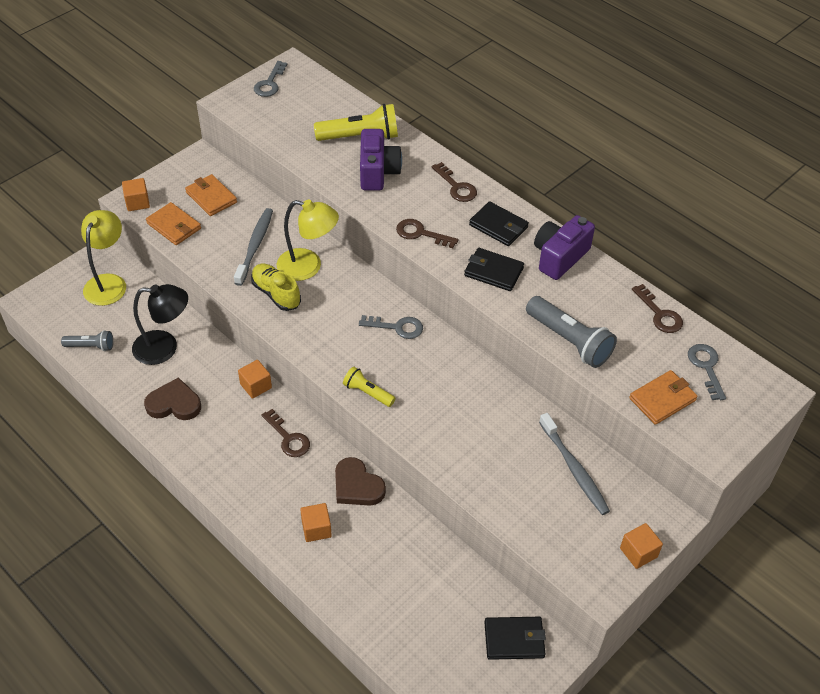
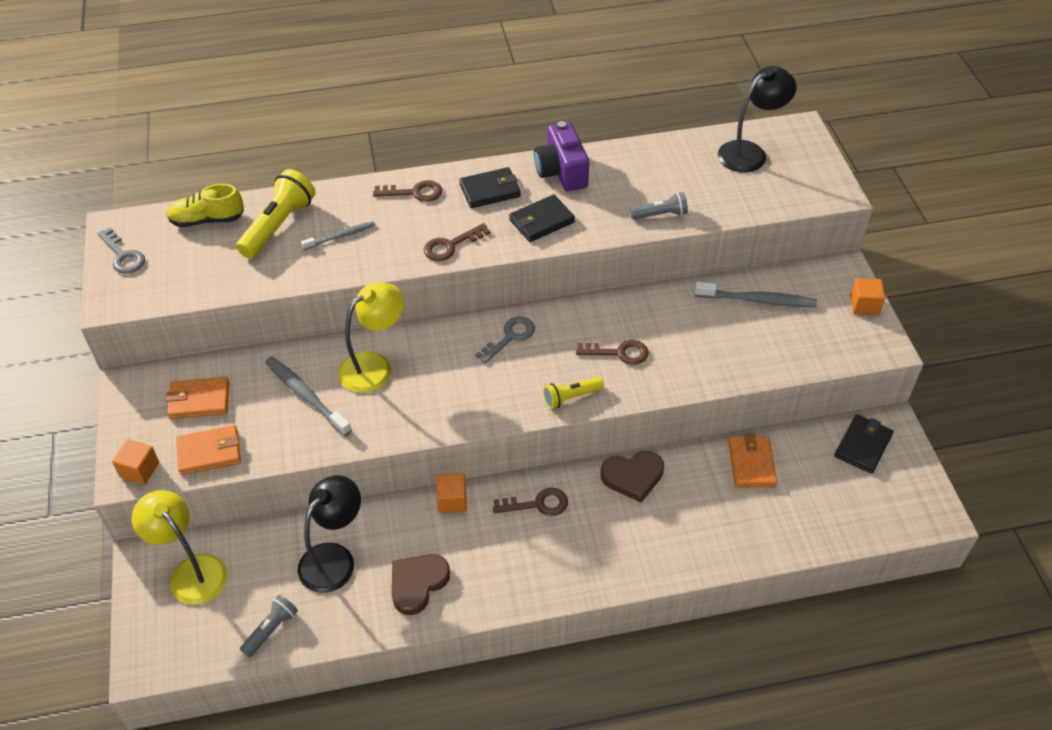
camera: 55 degrees left, 0 degrees up
(276, 294) = (387, 408): yellow shoe -> yellow shoe (207, 220)
(316, 529) = (659, 533): orange cube -> none
(377, 172) = (340, 236): purple camera -> grey toothbrush
(569, 341) = (660, 214): grey flashlight -> grey flashlight, size x0.57
(659, 314) = (674, 148): brown key -> brown key (619, 353)
(662, 399) = (763, 193): orange wallet -> orange wallet (751, 463)
(706, 367) = (749, 152): grey key -> black lamp

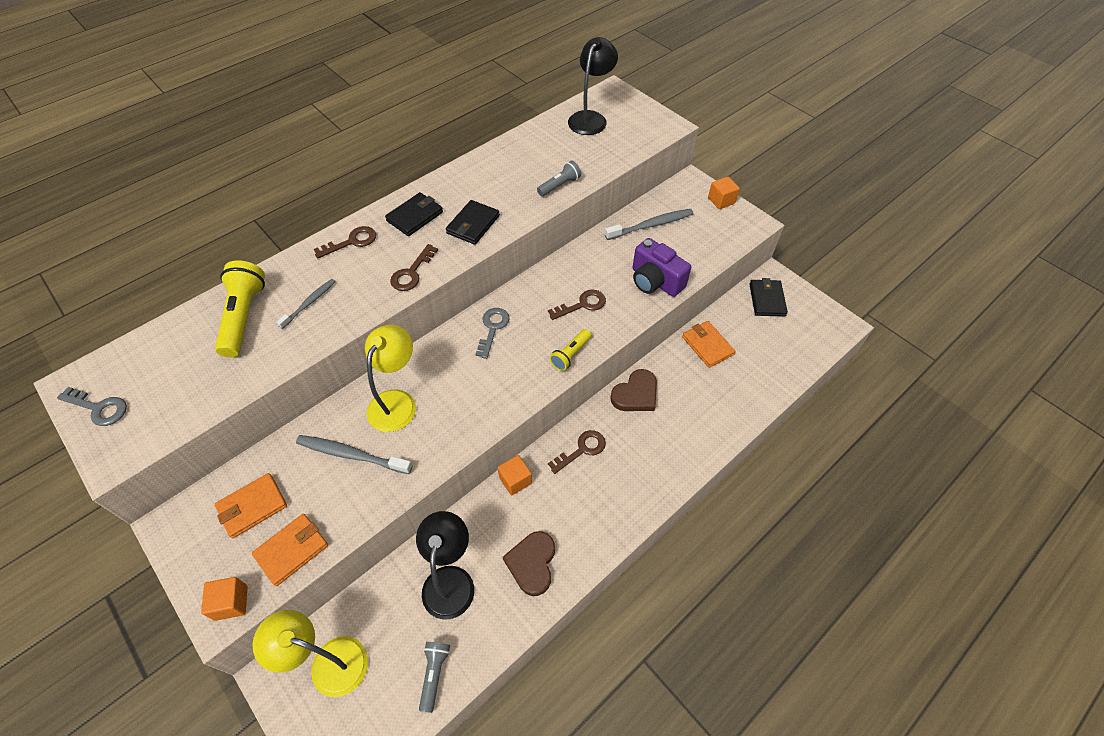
camera: 30 degrees left, 5 degrees up
(207, 220) = (169, 339): yellow shoe -> none
(561, 172) = (462, 181): purple camera -> purple camera (655, 281)

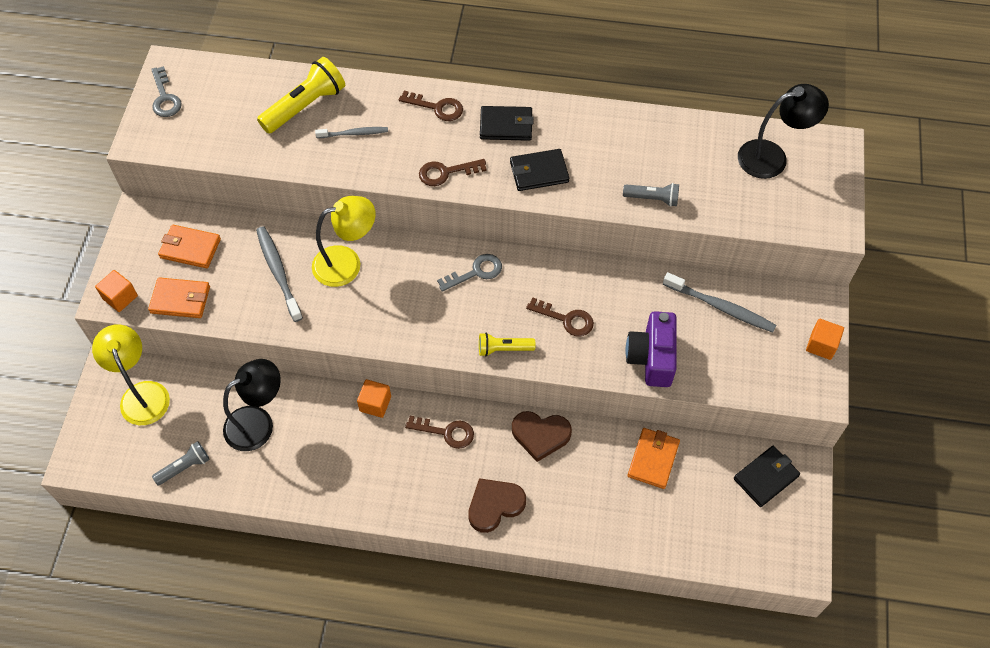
camera: 50 degrees right, 5 degrees up
(532, 563) = (316, 469): brown heart -> brown heart (494, 505)

